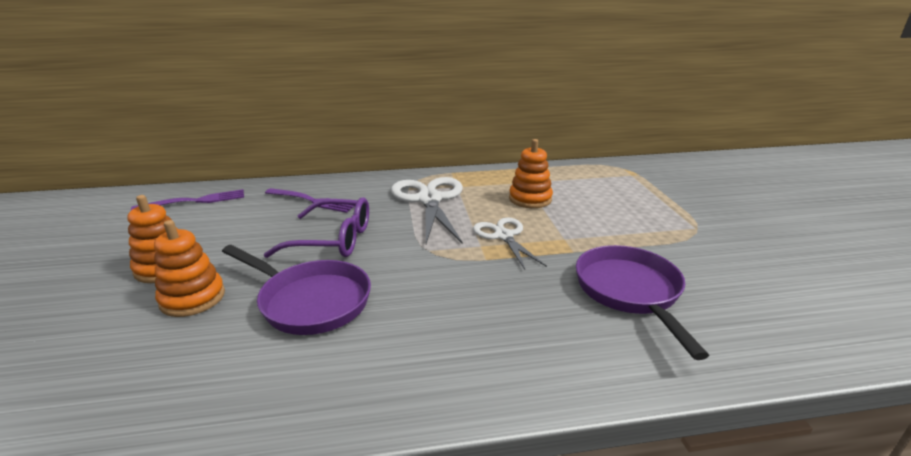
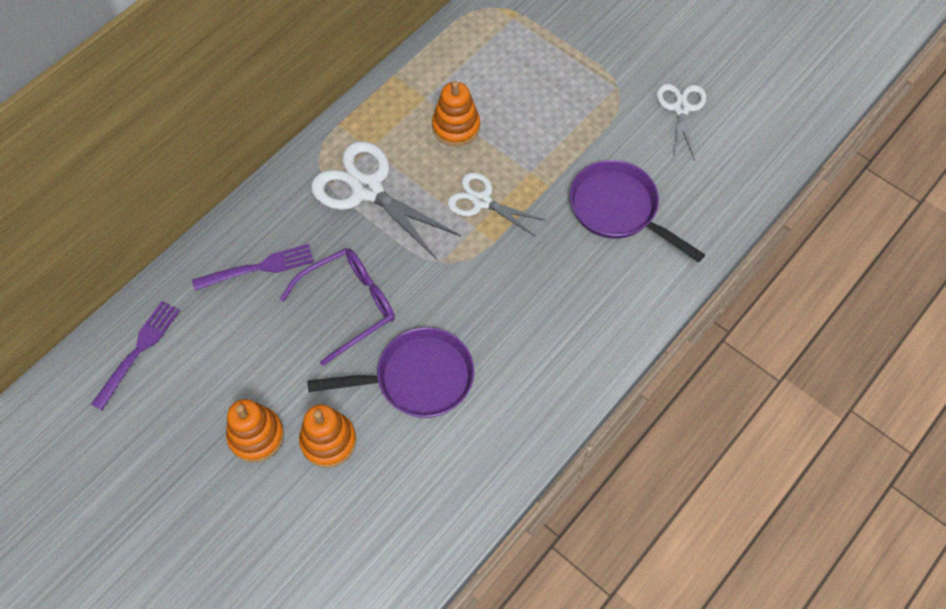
camera: 40 degrees left, 35 degrees up
(760, 261) = (681, 108): none -> white scissors

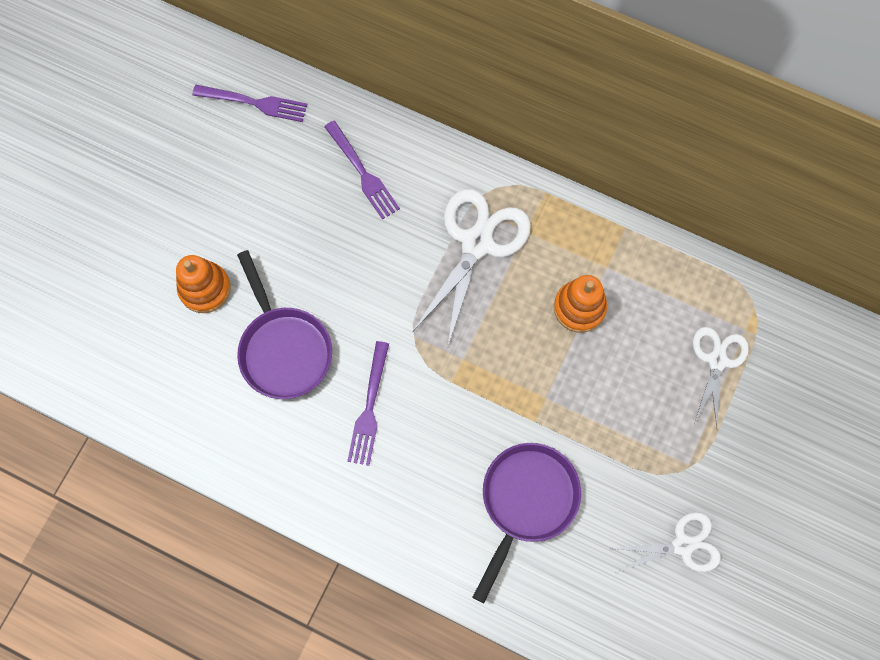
camera: 75 degrees right, 10 degrees up
(256, 436) = (197, 227): orange stacking toy -> none
(349, 305) = (344, 265): purple glasses -> none
(481, 201) = (495, 357): white scissors -> white scissors (717, 361)
(499, 315) = (369, 407): none -> purple fork

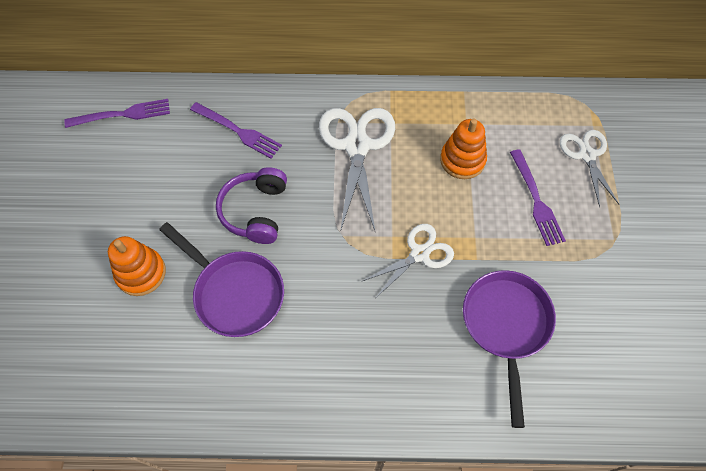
camera: 25 degrees left, 10 degrees down
(340, 272) = (255, 211): none -> purple headphones
(369, 407) = (334, 308): purple fork -> purple fork (536, 200)
(682, 545) = (648, 303): white scissors -> white scissors (419, 254)

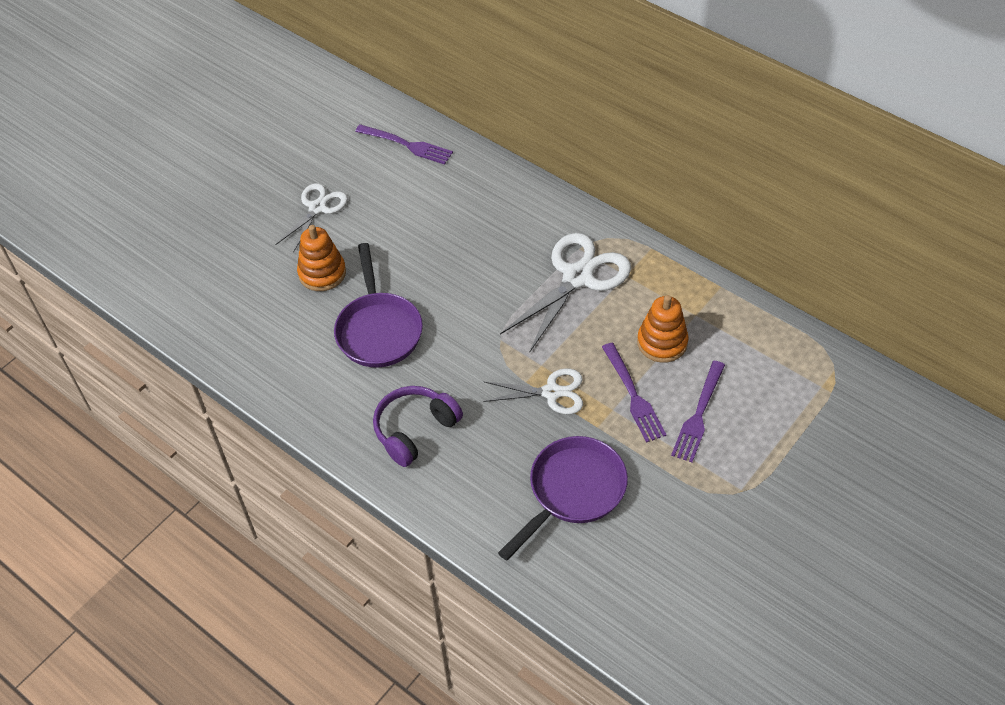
camera: 40 degrees right, 10 degrees down
(238, 131) = (487, 209): purple fork -> purple fork (633, 395)
(255, 211) = (447, 279): purple headphones -> purple headphones (415, 430)
(587, 155) = (787, 407): white scissors -> white scissors (317, 208)

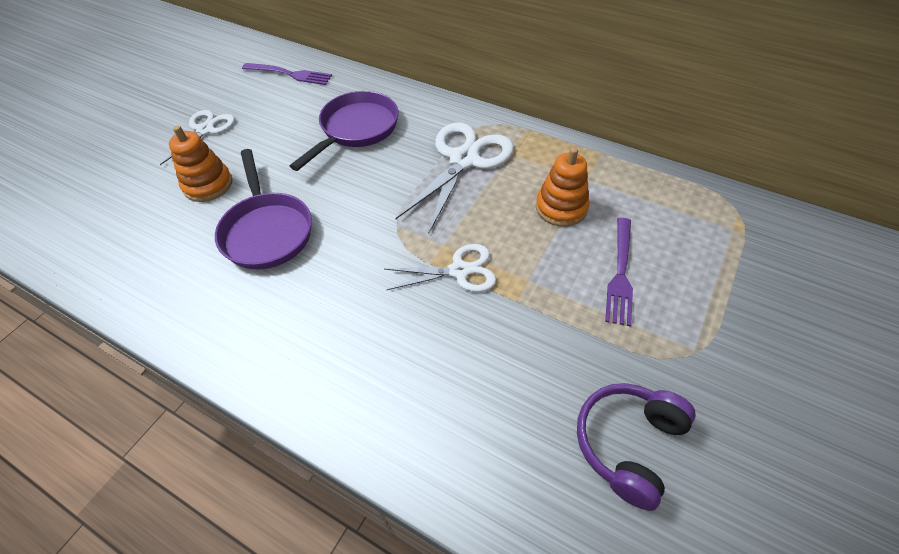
camera: 10 degrees left, 0 degrees up
(415, 430) = (312, 332): purple headphones -> purple headphones (628, 444)
(573, 491) = (506, 380): purple pan -> purple pan (356, 129)
(633, 395) = (546, 262): purple fork -> none

